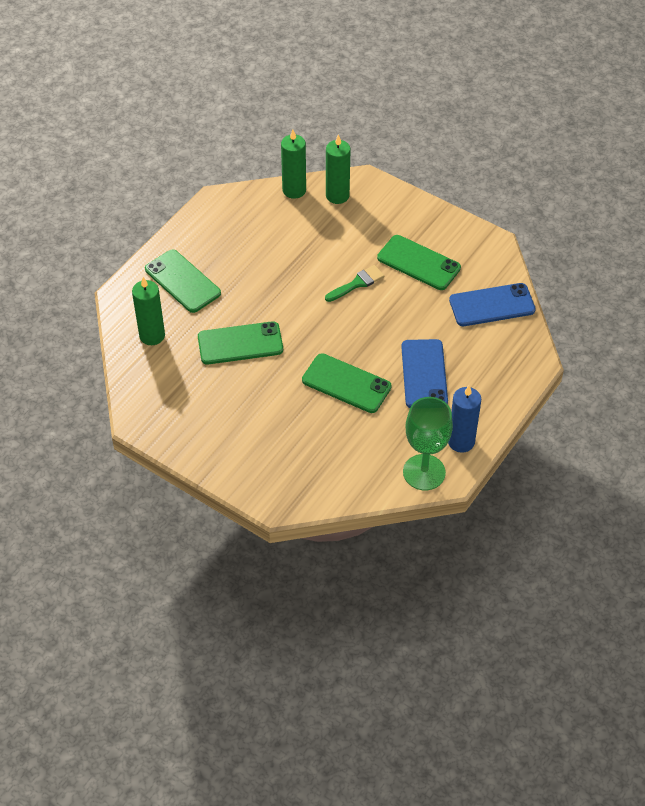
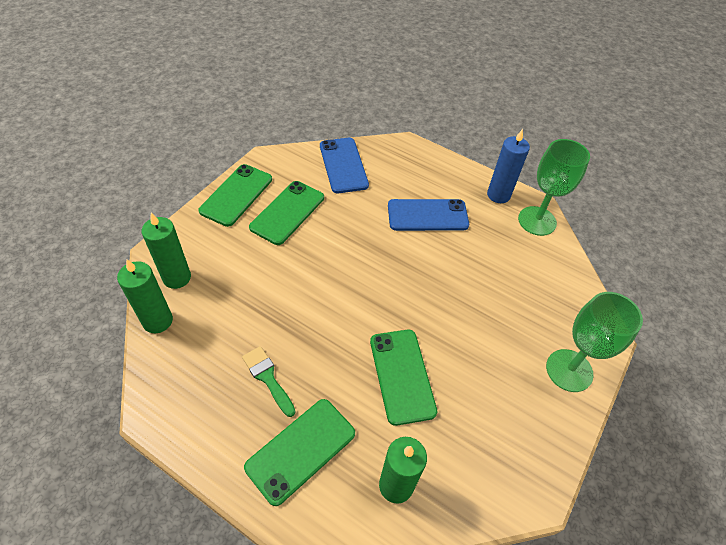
camera: 95 degrees left, 0 degrees up
(241, 465) = (569, 370): none -> green goblet
(346, 383) = (447, 275): green phone -> green phone (236, 195)
(357, 283) = (313, 262): green brush -> green brush (268, 378)

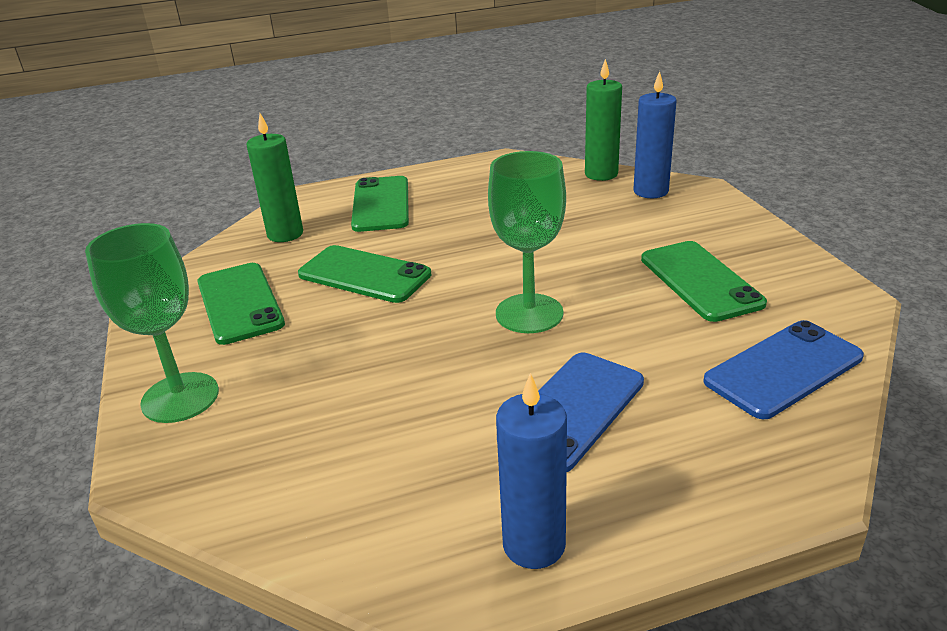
camera: 135 degrees right, 20 degrees down
(177, 277) = (650, 191): green candle -> blue candle
(236, 195) = (772, 253): green phone -> green phone (240, 303)
(268, 378) = (468, 207): green brush -> none
(343, 165) = (783, 369): blue phone -> blue phone turned 60 degrees counterclockwise
(537, 221) = (412, 559): green goblet -> green goblet (529, 313)

